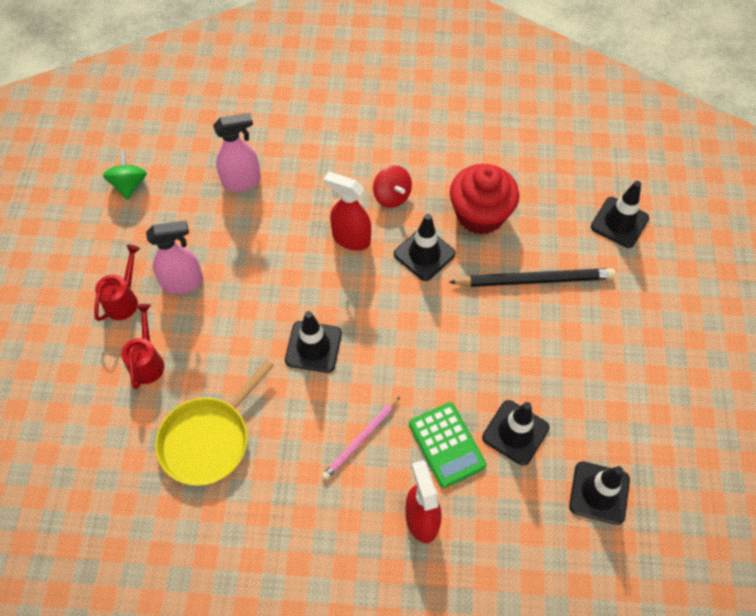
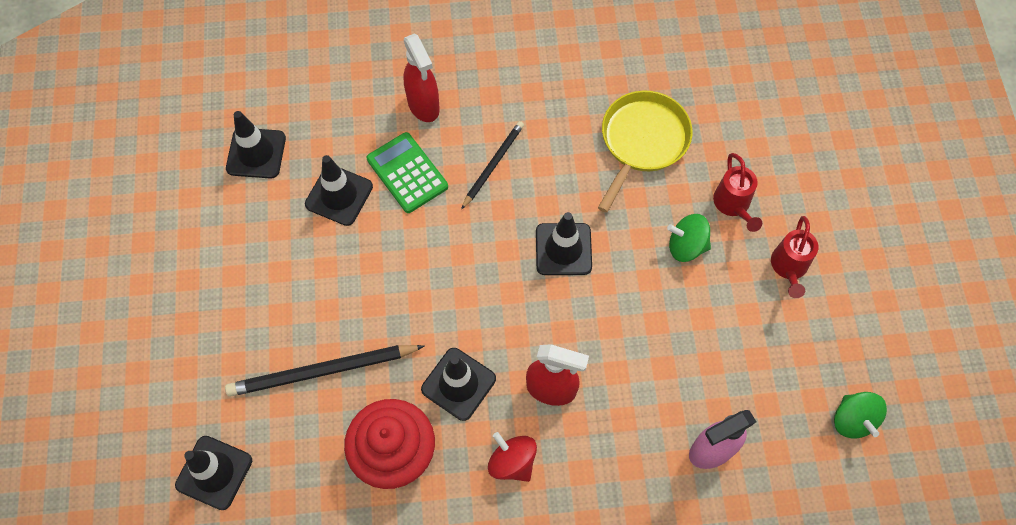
camera: 170 degrees right, 5 degrees up
(183, 283) = (731, 299): pink spray bottle -> none
(204, 332) = (686, 246): none -> green spinning top
(361, 439) = (493, 165): pink pencil -> black pencil

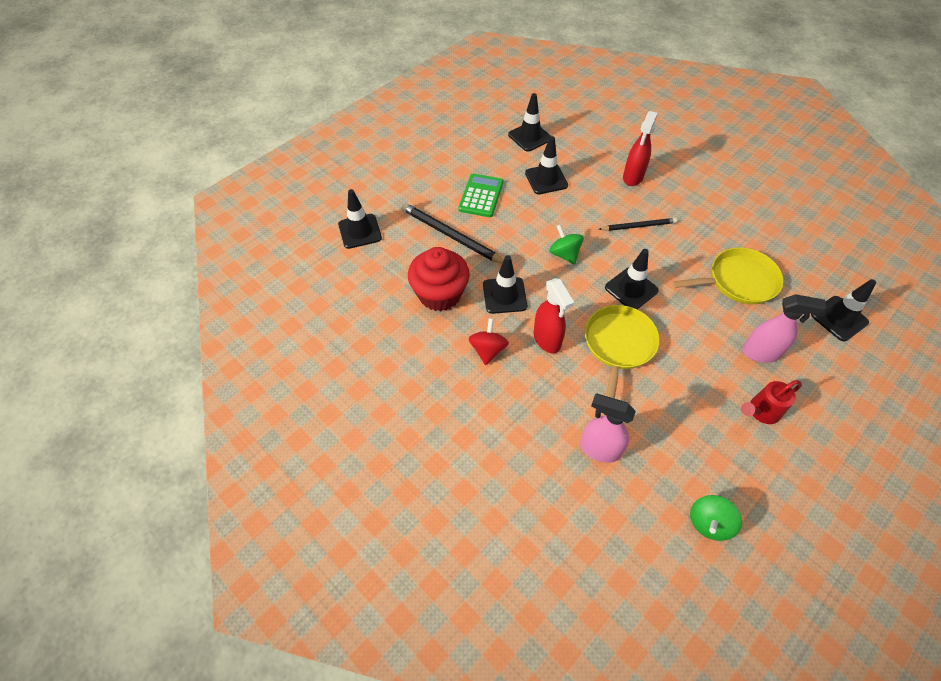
camera: 50 degrees right, 10 degrees down
(407, 173) = (590, 196): green calculator -> green calculator (481, 196)
(617, 325) = (618, 345): none -> yellow pan
(686, 246) = (705, 346): green spinning top -> green spinning top (564, 254)
(733, 205) = (760, 353): red watering can -> pink spray bottle
(755, 100) = (839, 318): none -> black traffic cone

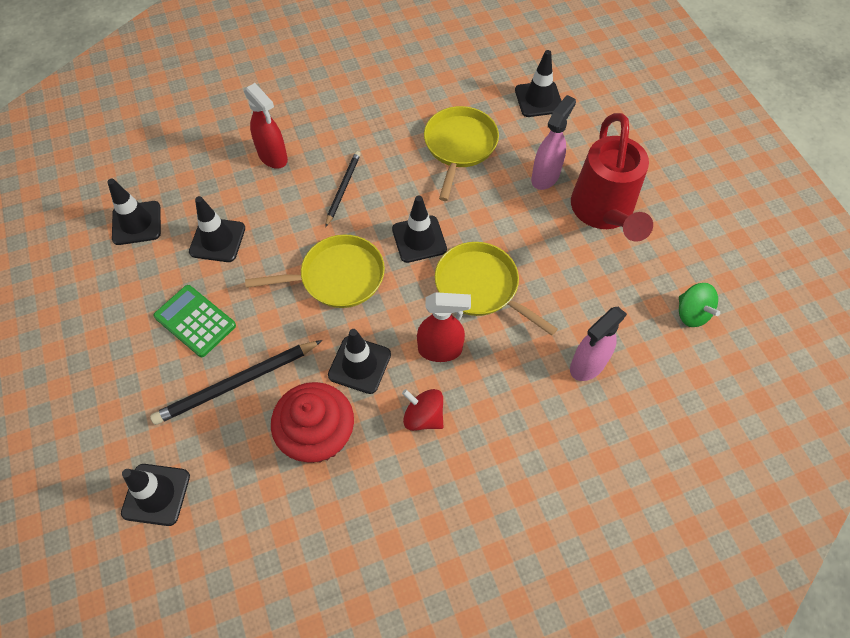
camera: 65 degrees left, 5 degrees up
(564, 254) = (338, 276): green spinning top -> yellow pan
(761, 412) = (603, 212): red watering can -> red watering can, size x2.00

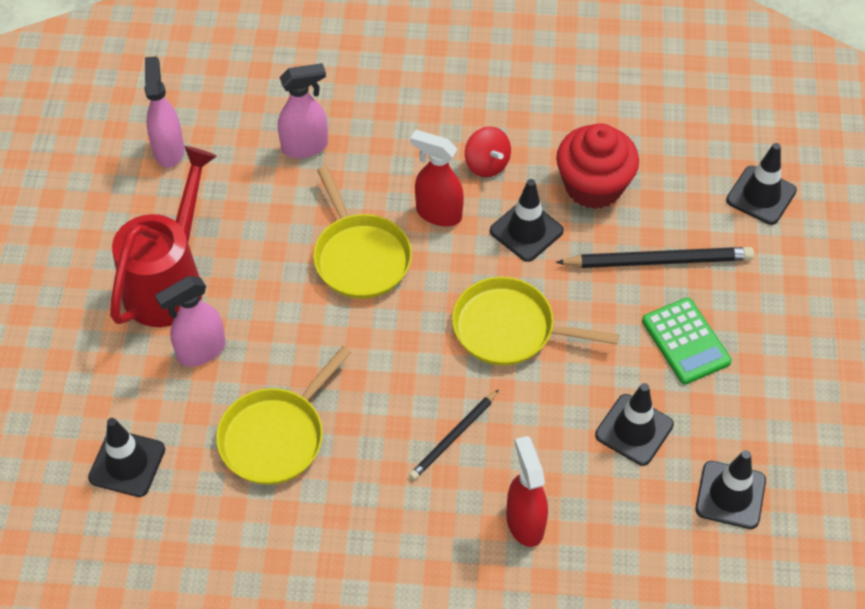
camera: 155 degrees left, 5 degrees down
(419, 239) = (396, 335): black traffic cone -> none
(691, 313) = (169, 150): green spinning top -> pink spray bottle

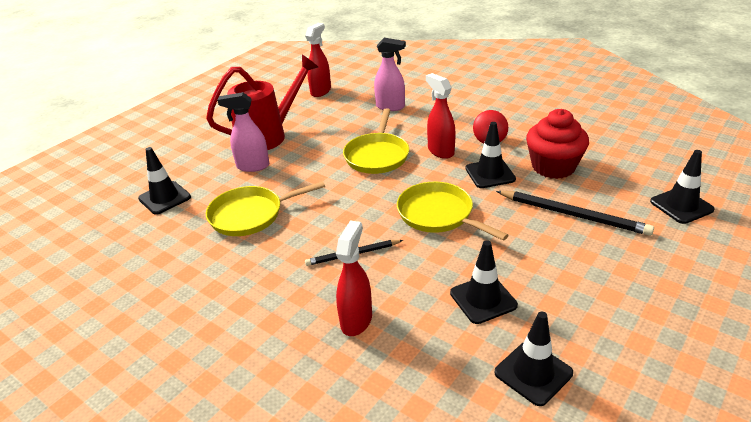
camera: 35 degrees right, 20 degrees down
(169, 150) = (321, 91): pink spray bottle -> red spray bottle
(685, 341) = (563, 264): green calculator -> none

